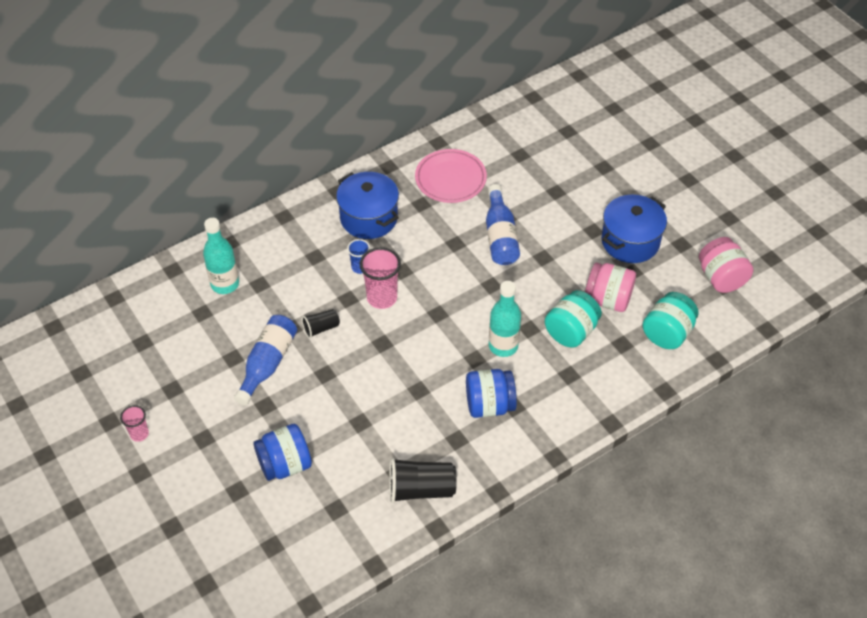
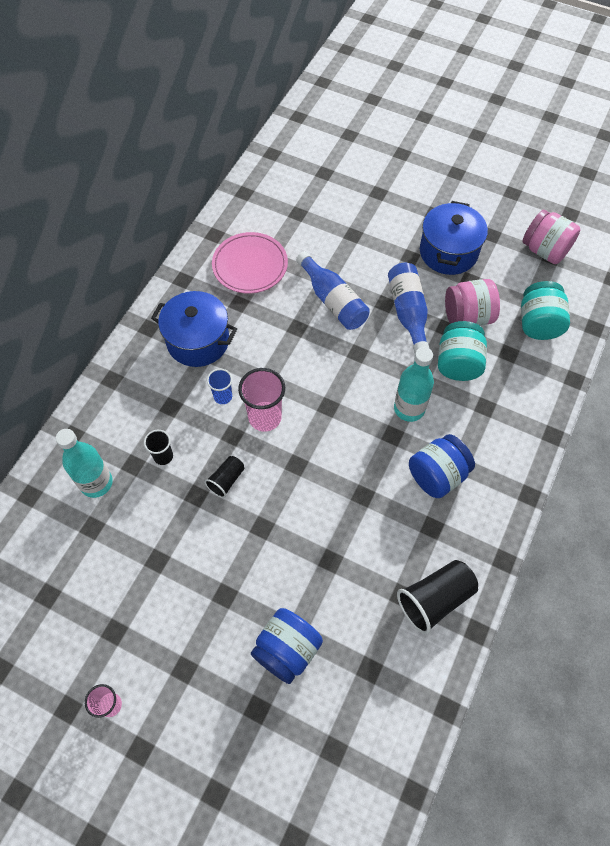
camera: 30 degrees left, 10 degrees up
(267, 364) = (197, 547): blue bottle -> blue bottle (408, 312)
(285, 289) = (163, 456): none -> black cup

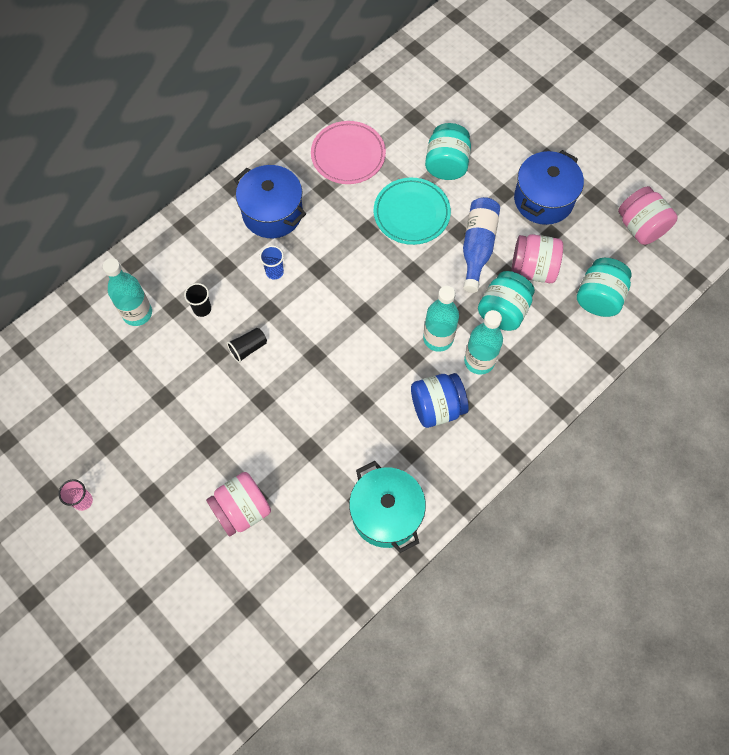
camera: 20 degrees right, 5 degrees up
(265, 417) = (304, 303): pink cup -> none
(287, 650) = (242, 510): blue jar -> pink jar
(333, 301) = (411, 213): blue bottle -> turquoise plate
(346, 247) = (446, 164): none -> turquoise jar
(435, 599) = (386, 514): black cup -> turquoise pot
(457, 417) = (479, 361): none -> turquoise bottle

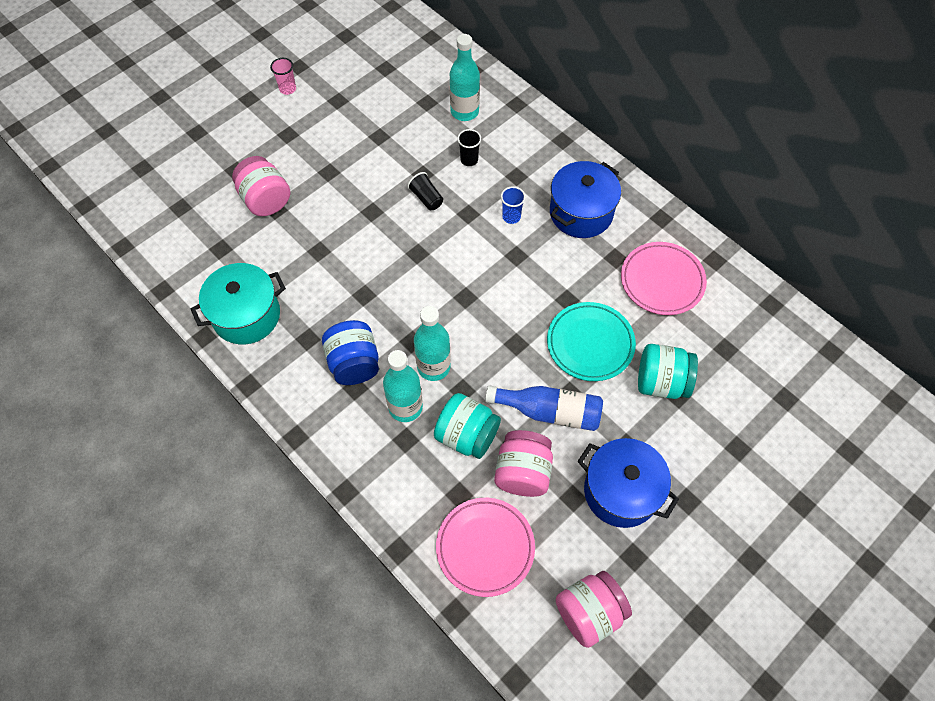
camera: 90 degrees right, 5 degrees down
(599, 297) = (485, 547): turquoise jar -> pink plate

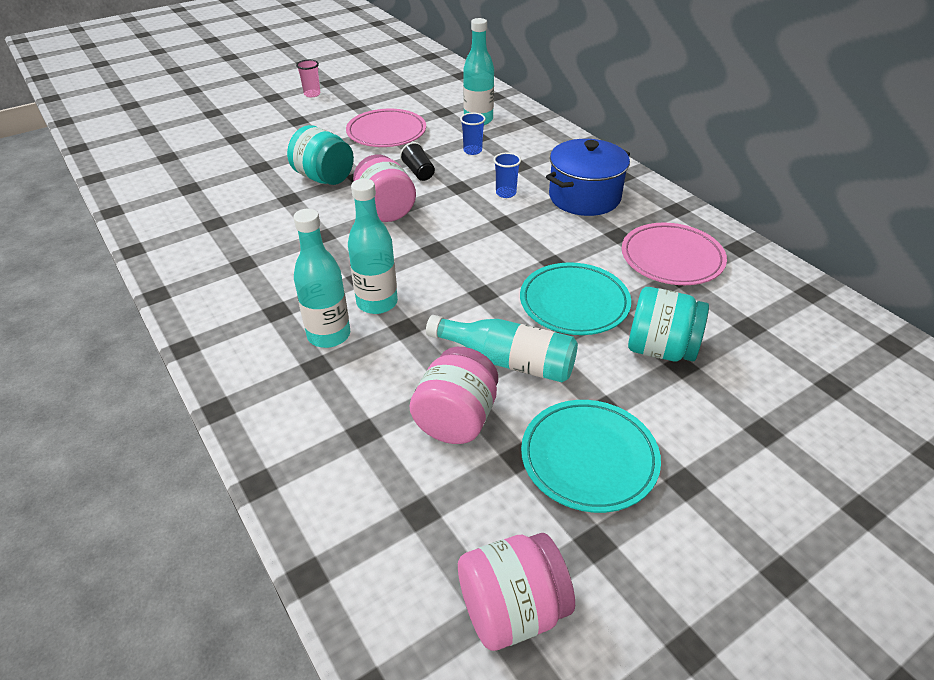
camera: 10 degrees right, 20 degrees down
(246, 315) = (187, 238): turquoise pot -> none
(265, 200) = (253, 159): pink jar -> pink jar (385, 210)
(354, 363) = (285, 290): blue jar -> none
(467, 435) = (395, 371): turquoise jar -> turquoise jar (324, 178)
(469, 160) = (472, 151): black cup -> blue cup
(485, 547) = (378, 498): pink plate -> pink plate (386, 133)
(549, 412) = (508, 361): blue bottle -> turquoise bottle
(621, 491) = (589, 458): blue pot -> turquoise plate

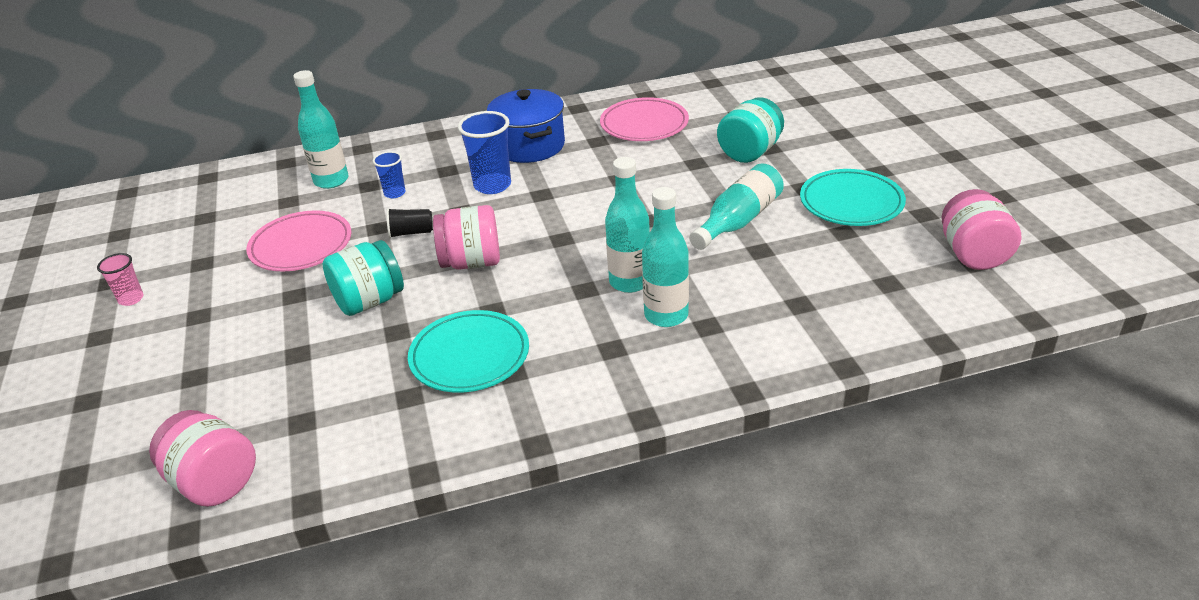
camera: 70 degrees left, 5 degrees down
(456, 419) = (797, 255): pink jar -> pink jar (214, 482)
(506, 193) = (492, 185): blue cup -> blue cup, size x1.74
(574, 303) = (679, 178): turquoise plate -> turquoise plate (469, 356)

